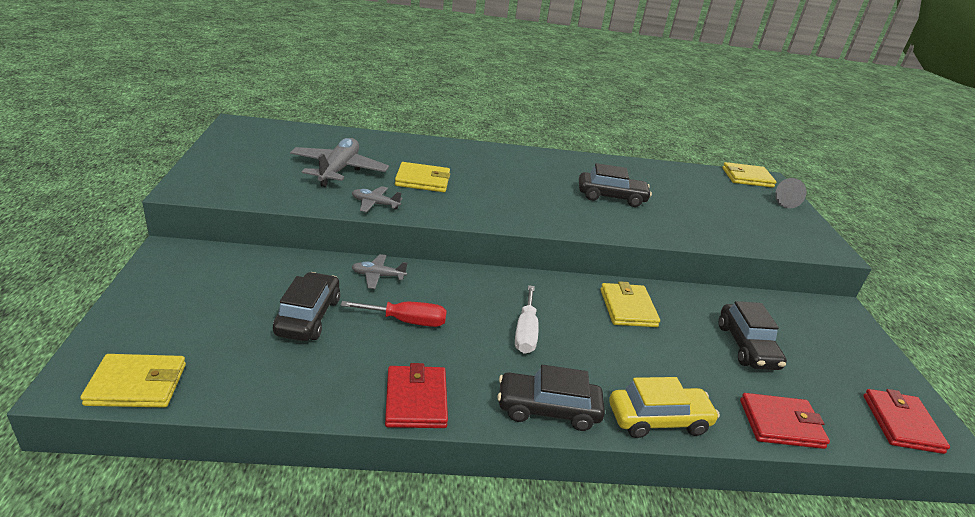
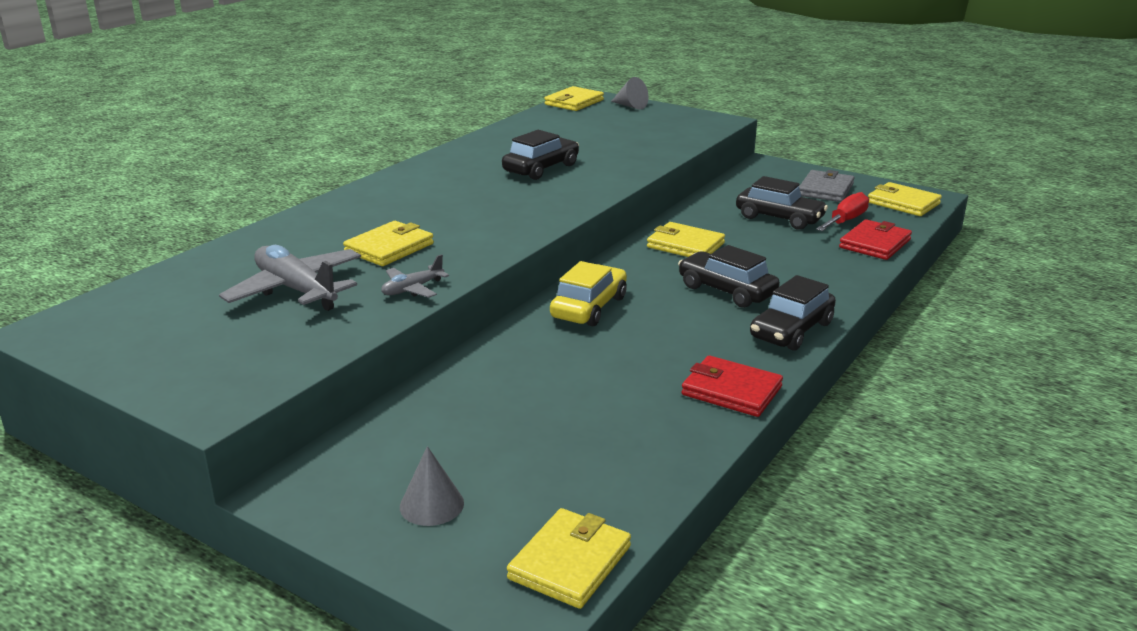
camera: 50 degrees left, 5 degrees down
(179, 306) = (431, 505): none -> grey cone
(308, 316) = (540, 418): black car -> black car (726, 291)
(378, 276) = (504, 355): grey plane -> none
(407, 321) = (604, 361): red screwdriver -> red screwdriver (845, 221)
(525, 332) = (678, 305): white screwdriver -> none
(658, 419) = (837, 288): yellow car -> yellow car (589, 307)
(847, 360) = (825, 190): none -> grey wallet
(901, 424) = (903, 203): red wallet -> yellow wallet

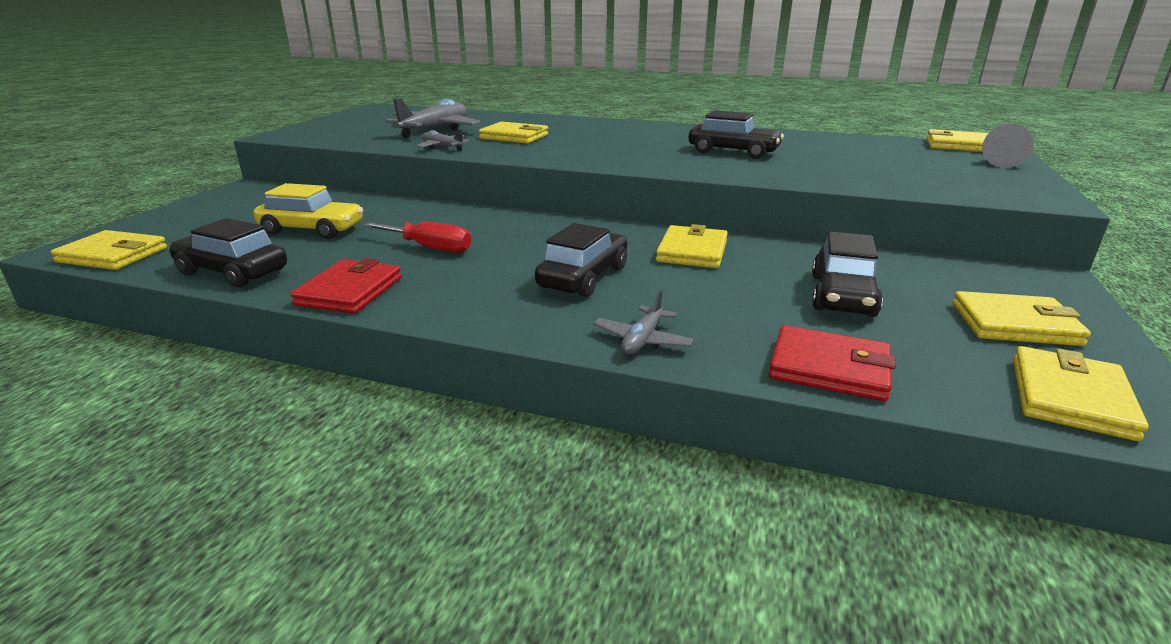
camera: 75 degrees right, 0 degrees up
(431, 505) = (211, 215): grey cone -> none
(589, 307) = (513, 227): yellow car -> yellow car (312, 230)
(791, 330) = (492, 315): black car -> black car (232, 272)
(825, 190) = (1014, 324): grey wallet -> yellow wallet
(837, 285) = (642, 340): none -> grey plane
(845, 221) = (898, 343): red screwdriver -> red screwdriver (430, 248)

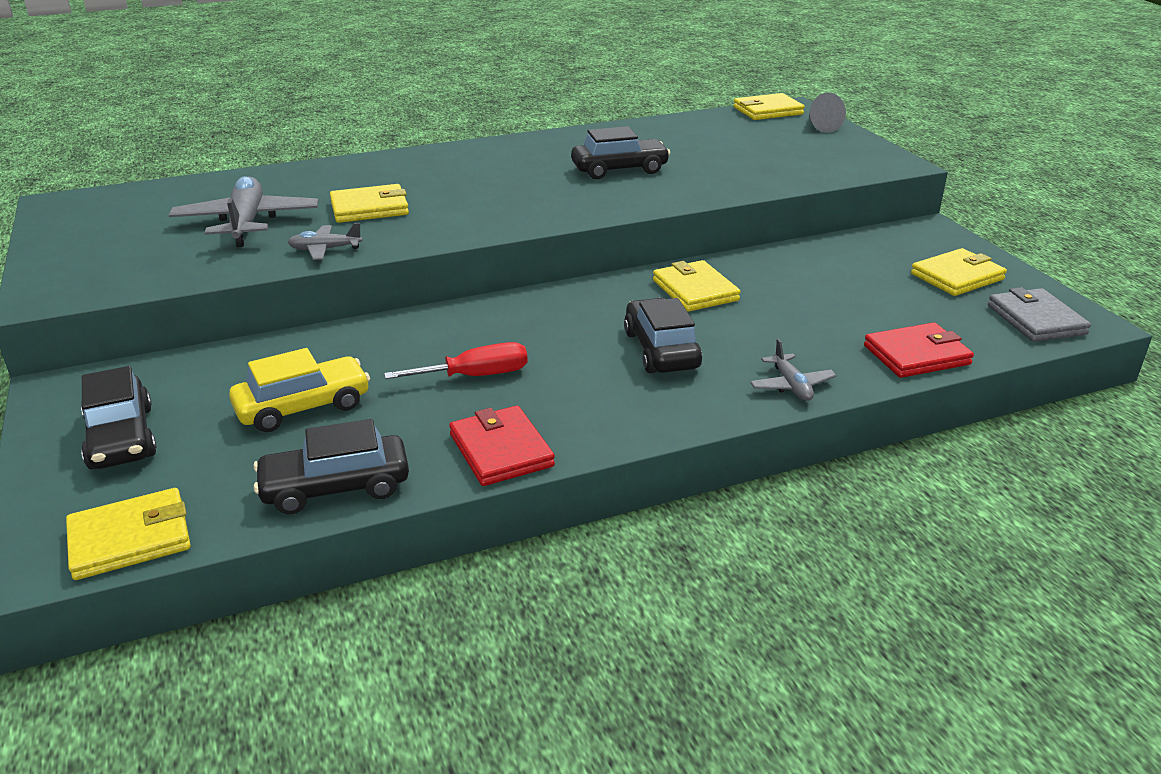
camera: 40 degrees left, 5 degrees up
(842, 295) = (846, 292): black car -> black car (122, 438)
(1070, 397) = (1036, 320): yellow wallet -> grey wallet

